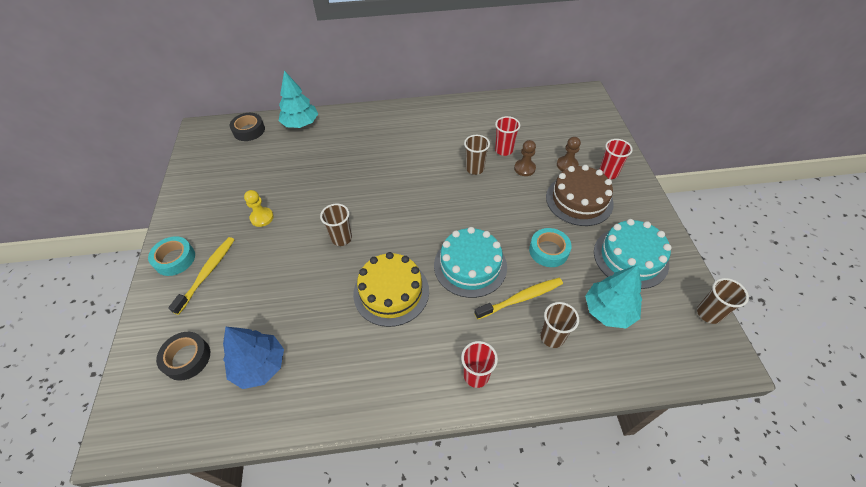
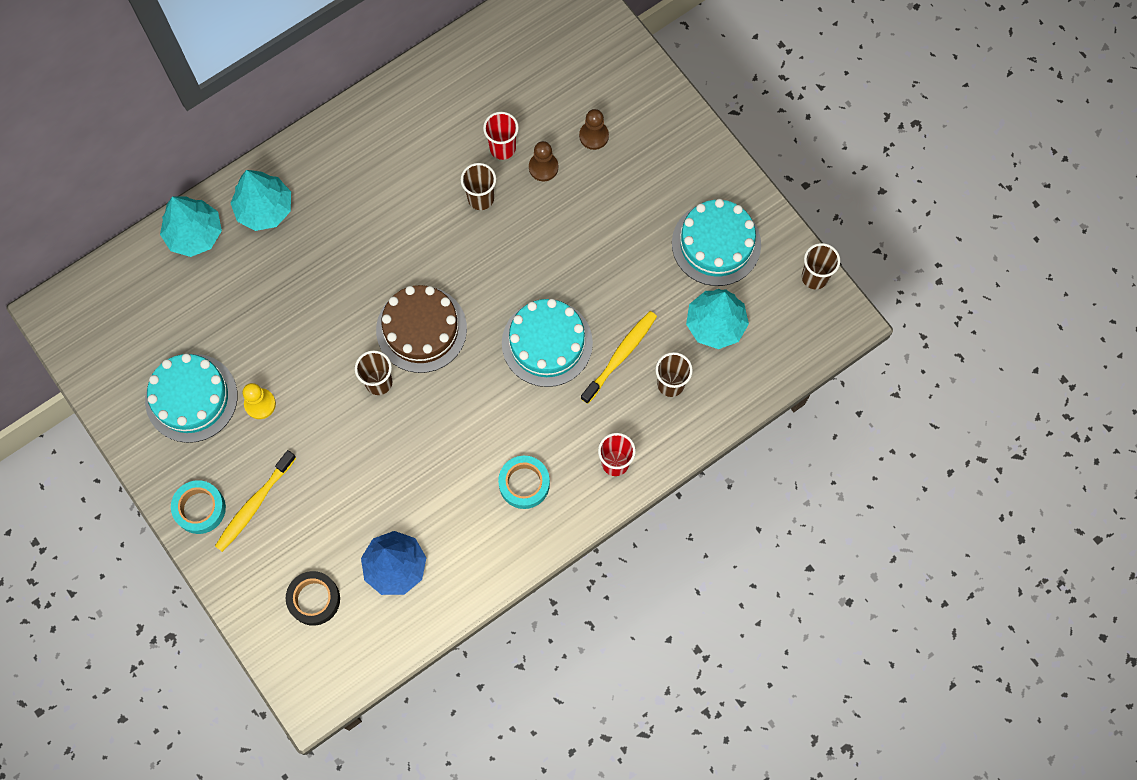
camera: 30 degrees left, 20 degrees up
(207, 273) = (254, 504): yellow toothbrush -> yellow toothbrush turned 135 degrees counterclockwise
(228, 197) = (191, 398): none -> turquoise cake
(249, 130) = (128, 281): black tape -> none
(346, 127) = (264, 208): none -> turquoise tree
(391, 292) = (478, 419): yellow cake -> none
(548, 251) = (624, 279): turquoise tape -> turquoise tape (524, 484)
(579, 200) = (630, 187): brown cake -> brown cake (421, 329)
(608, 173) = (649, 126): red cup -> none

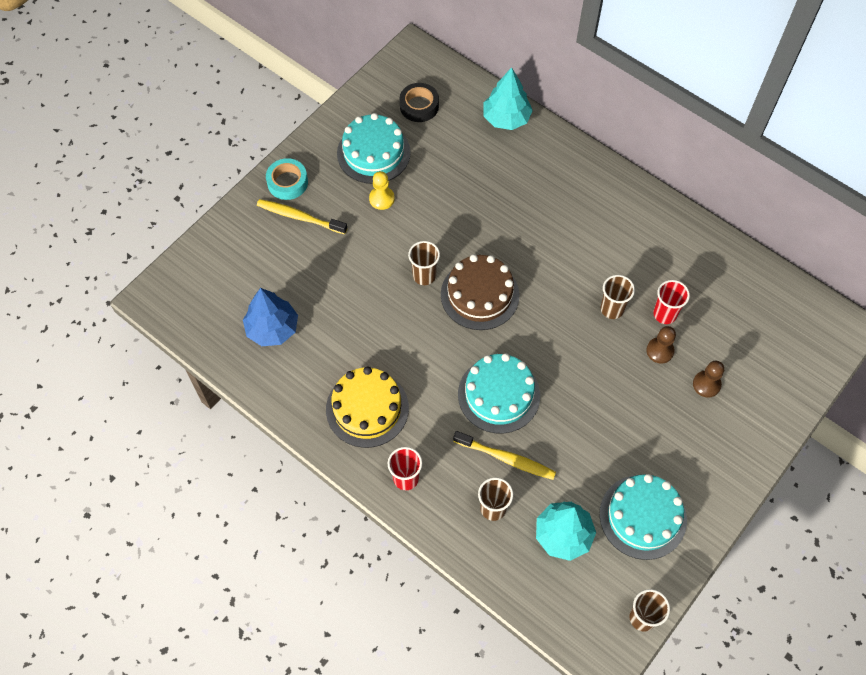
camera: 75 degrees right, 10 degrees down
(264, 208) = (544, 158): turquoise tree -> none
(314, 599) = (233, 278): black tape -> black tape (419, 106)
(524, 484) = (367, 408): turquoise tape -> yellow cake

